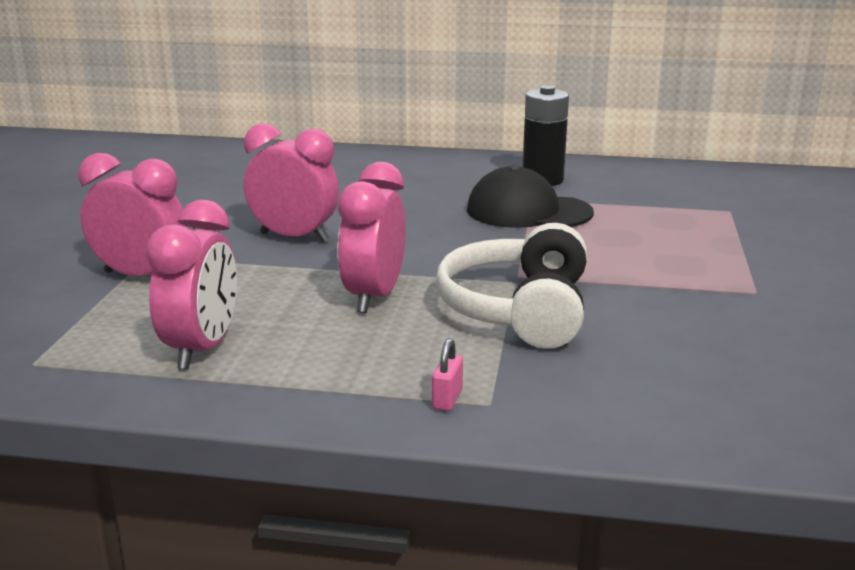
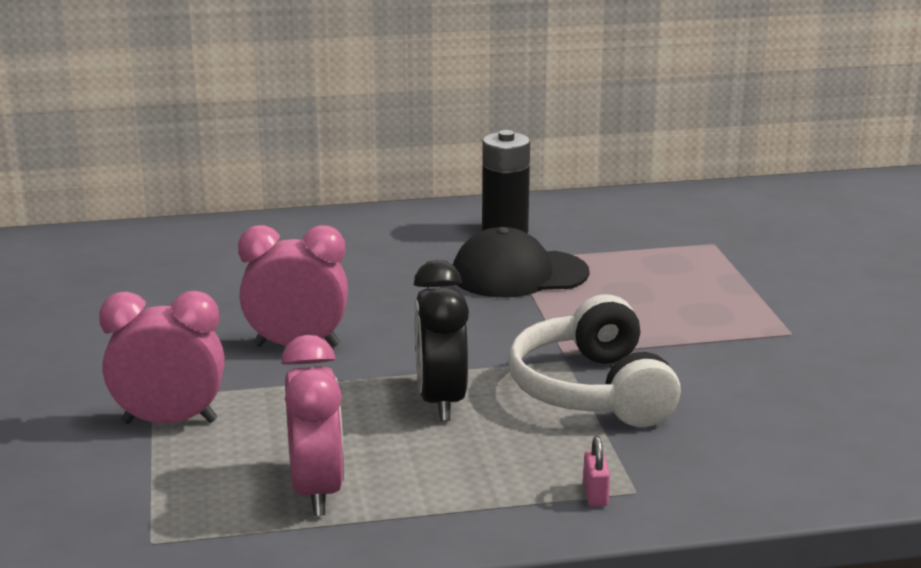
camera: 20 degrees left, 0 degrees up
(374, 297) = (441, 401): pink clock -> black clock

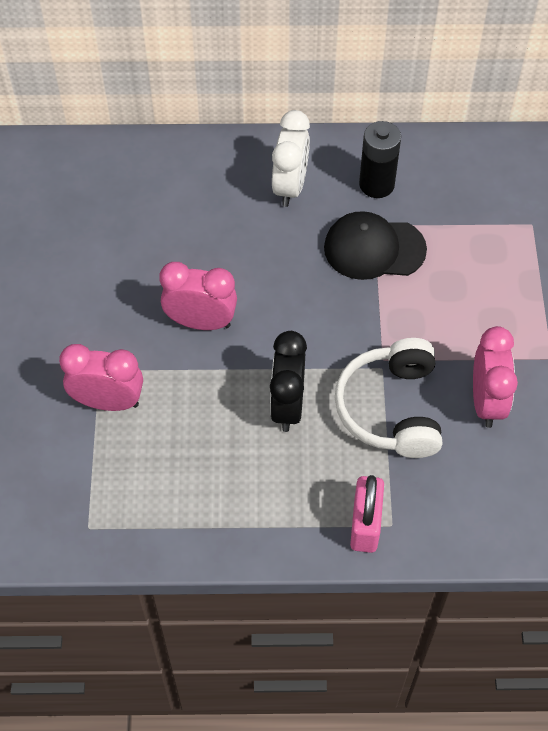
camera: 10 degrees right, 35 degrees up
(316, 491) = (192, 493): pink clock -> pink clock (486, 401)
(393, 241) = (290, 186): none -> white clock
(595, 495) = (365, 524): pink padlock -> pink padlock, size x2.08

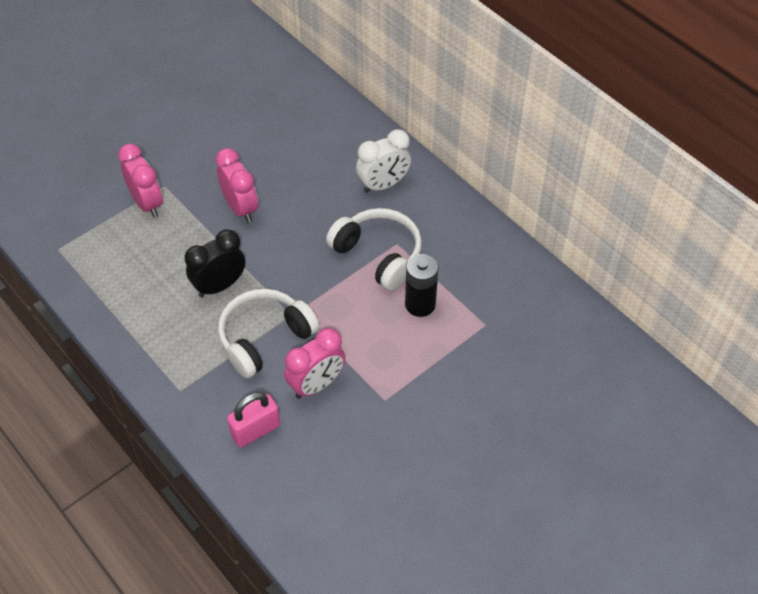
camera: 50 degrees right, 5 degrees down
(365, 524) = (169, 376): pink padlock -> pink padlock (255, 430)
(374, 248) = (378, 255): black cap -> white headphones
(376, 184) = (430, 225): black battery -> black battery (420, 304)

